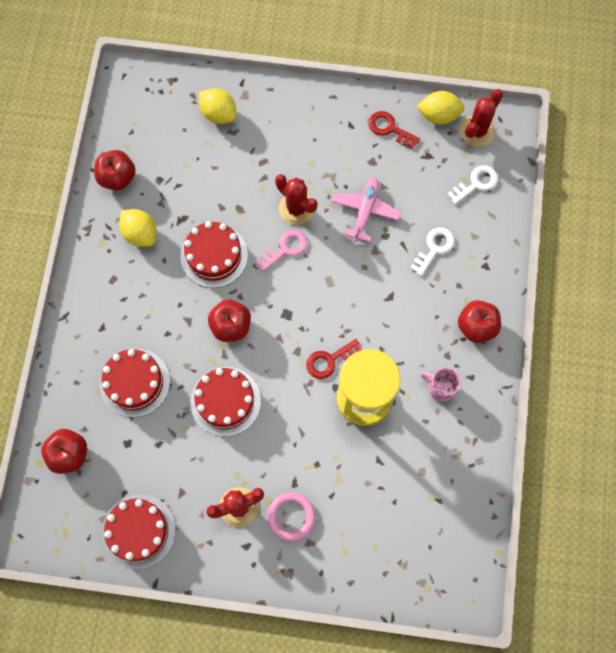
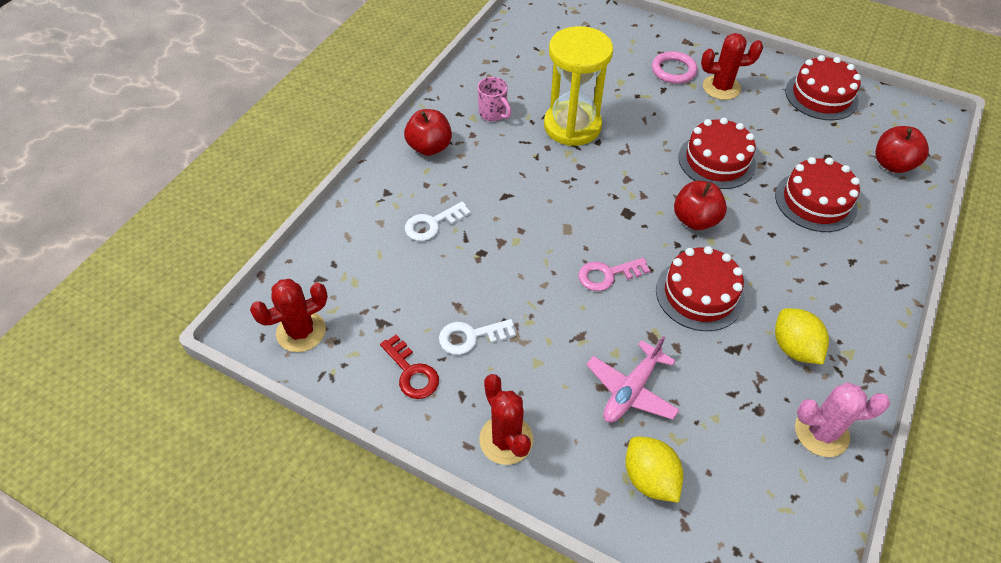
camera: 160 degrees left, 20 degrees down
(117, 178) = (821, 432): red apple -> pink cactus
(296, 208) = (578, 314): red cactus -> red cactus (506, 440)
(329, 360) = (595, 162): red key -> none
(365, 211) = (493, 285): pink plane -> pink plane (631, 390)
(439, 115) = (336, 368): yellow lemon -> none
(476, 183) = (343, 273): white key -> white key (471, 337)

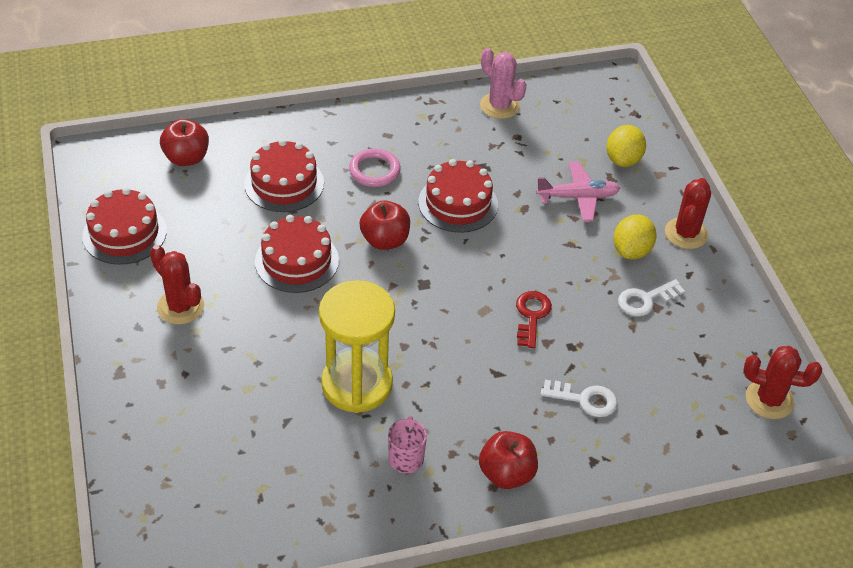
camera: 135 degrees left, 5 degrees down
(412, 372) = (710, 311): red key -> red key (531, 316)
(471, 337) = (645, 300): white key -> white key turned 120 degrees clockwise
(607, 275) = (500, 260): pink key -> none
(673, 70) = (186, 356): pink ring -> pink ring (374, 171)
(794, 348) = (449, 140): yellow lemon -> yellow lemon (631, 250)

